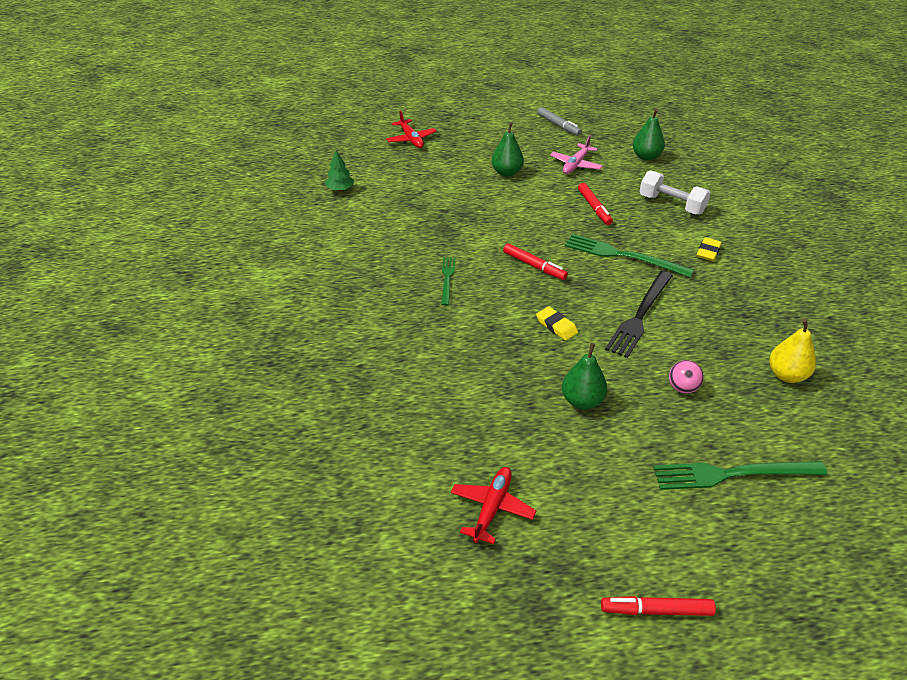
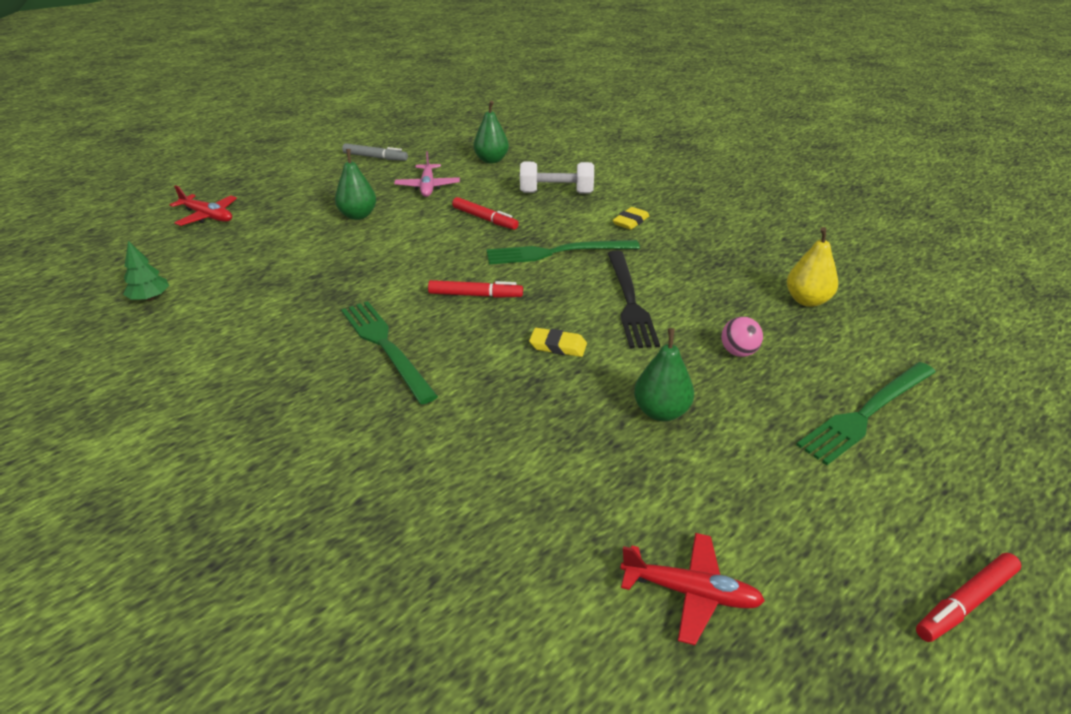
camera: 35 degrees left, 5 degrees down
(447, 279) = (385, 347): green fork -> green fork, size x1.75
(492, 508) = (690, 593): red plane -> red plane turned 120 degrees clockwise
(708, 252) = (630, 221): yellow eraser -> yellow eraser turned 45 degrees clockwise

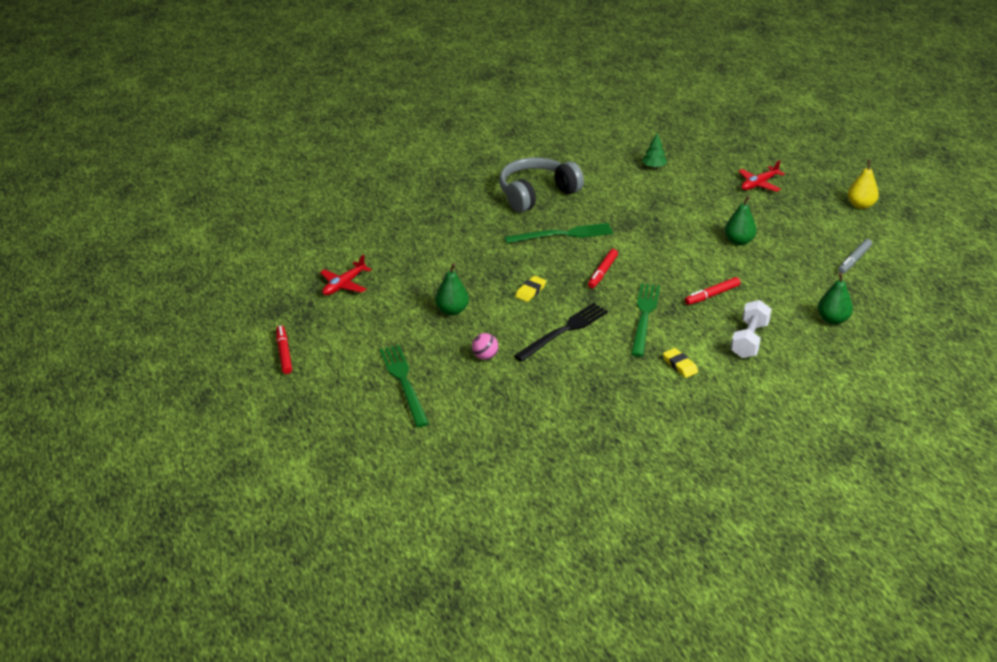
camera: 110 degrees right, 0 degrees up
(252, 402) = (536, 194): none -> grey headphones
(427, 186) = (782, 278): pink plane -> none
(630, 301) = (564, 331): black fork -> black fork turned 120 degrees clockwise
(807, 300) = (523, 411): yellow pear -> yellow pear (860, 205)

